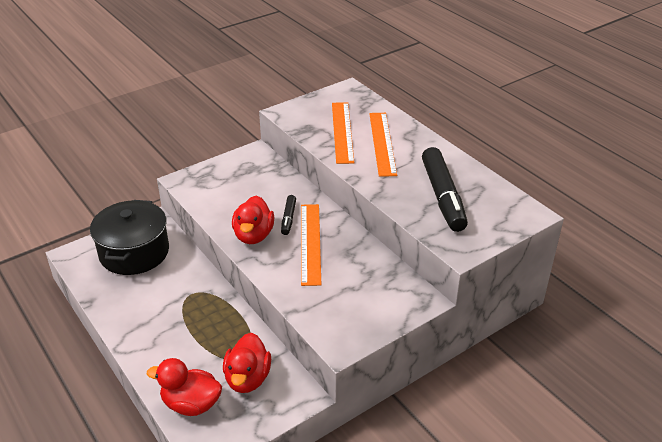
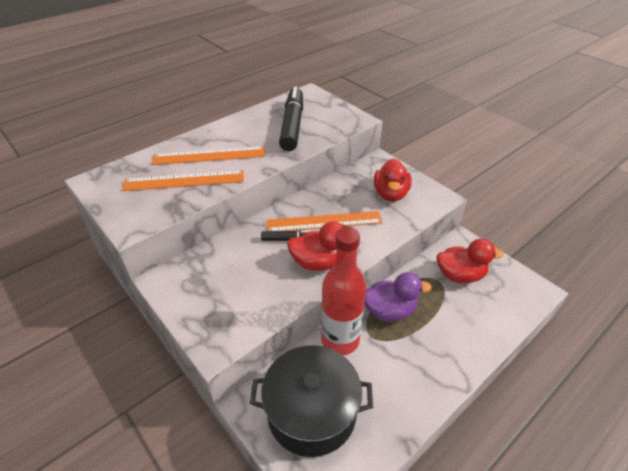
camera: 95 degrees left, 5 degrees up
(191, 404) = (502, 309): red duck -> red duck (390, 194)
(192, 273) = (340, 340): none -> red bottle
(215, 310) = (389, 311): none -> purple duck
(443, 196) = (292, 125): black marker -> black marker turned 75 degrees counterclockwise

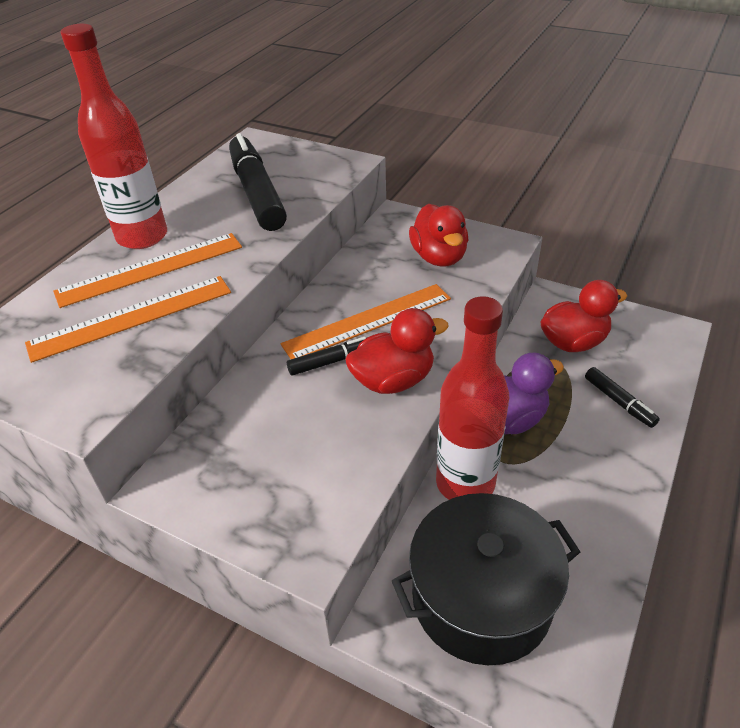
camera: 20 degrees left, 0 degrees up
(215, 135) = (142, 237): none -> red bottle
(468, 324) = (619, 402): none -> black marker

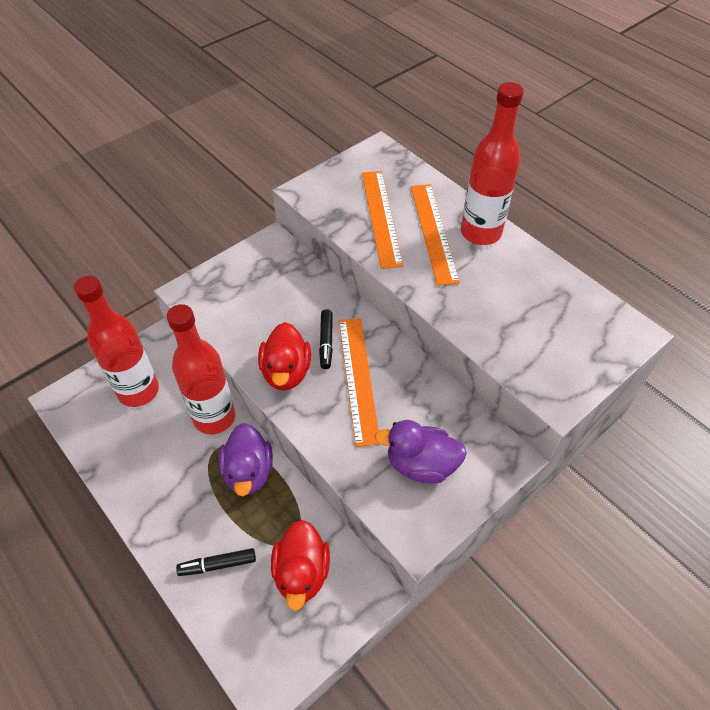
camera: 110 degrees right, 10 degrees up
(257, 193) = (521, 312): black marker -> none
(439, 257) = (421, 464): red duck -> purple duck
(481, 598) = (138, 391): black pot -> red bottle

